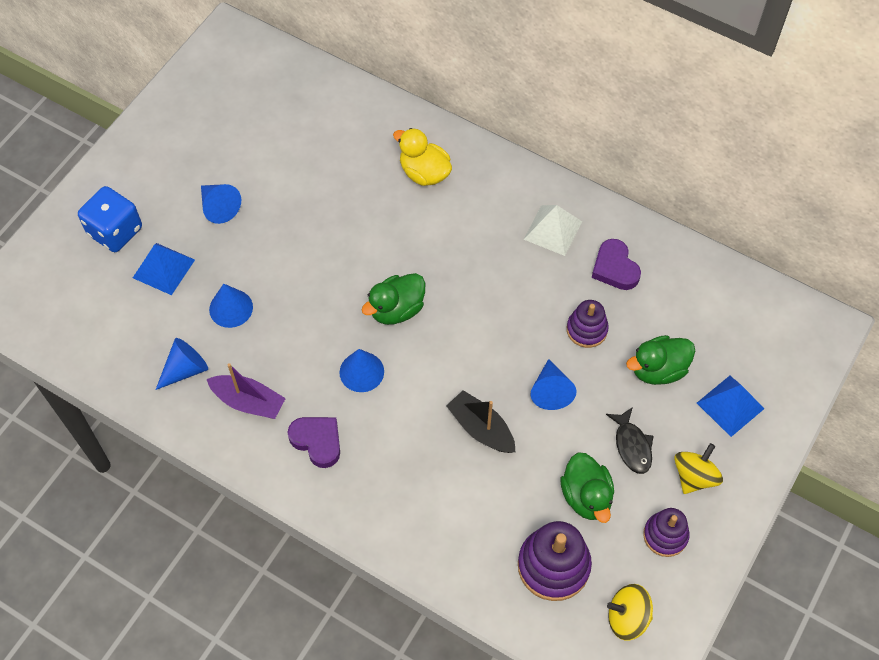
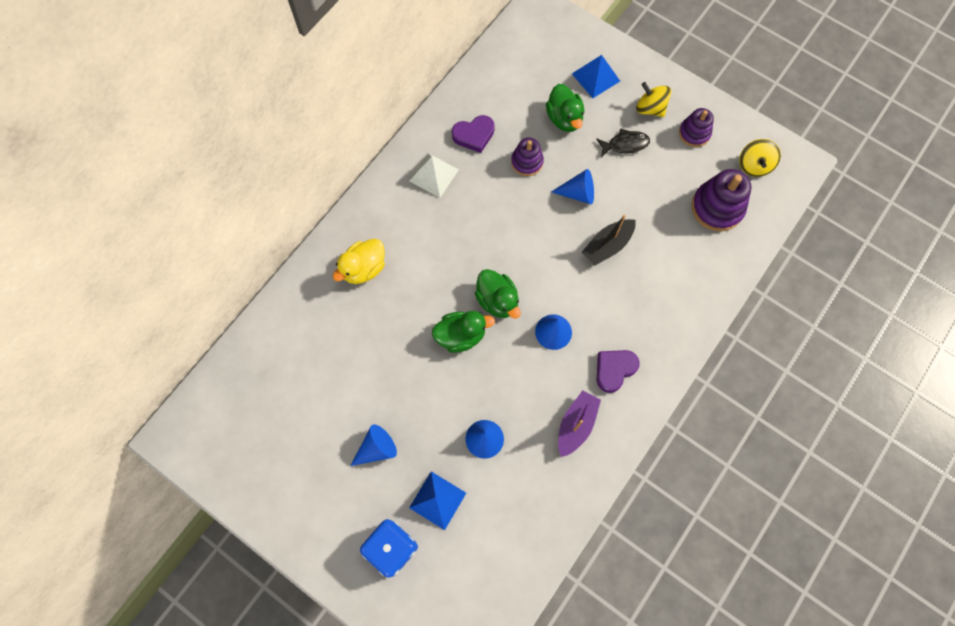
camera: 85 degrees left, 10 degrees up
(185, 369) = (542, 479): blue cone -> none
(586, 496) = (664, 179): green duck -> green duck (461, 335)

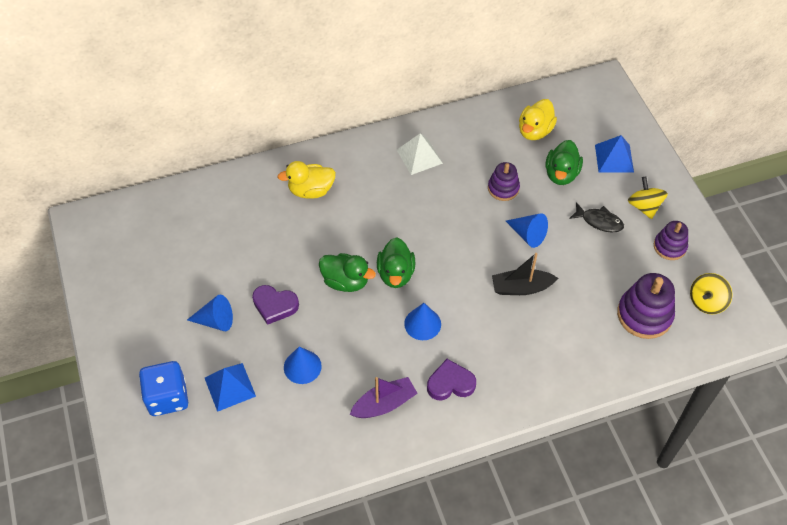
camera: 35 degrees right, 15 degrees down
(474, 135) = (475, 146): purple heart -> purple heart (275, 305)
(513, 90) = (535, 131): none -> yellow duck

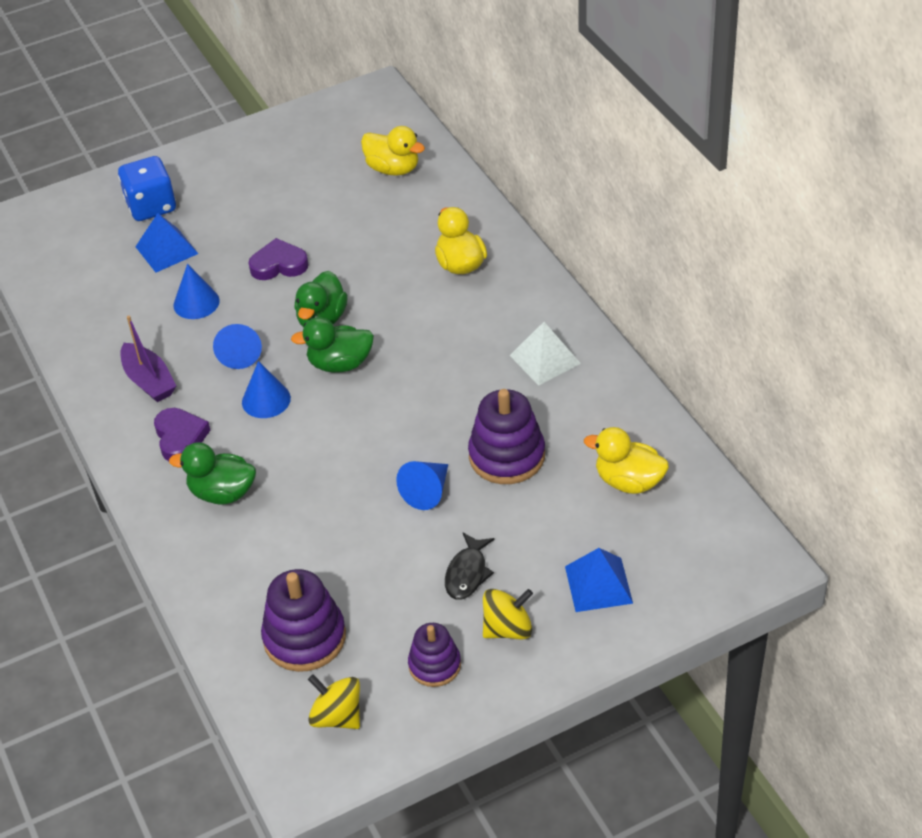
camera: 85 degrees right, 10 degrees down
(186, 219) = (393, 169): none -> yellow duck
(215, 321) = (252, 221): blue cone -> blue cone (240, 353)
(275, 305) = (279, 265): purple heart -> purple heart turned 75 degrees clockwise
(503, 188) = (507, 456): purple stacking toy -> purple stacking toy, size x1.61
(521, 287) = (335, 493): black boat -> none
(561, 174) = (550, 520): green duck -> green duck (222, 493)

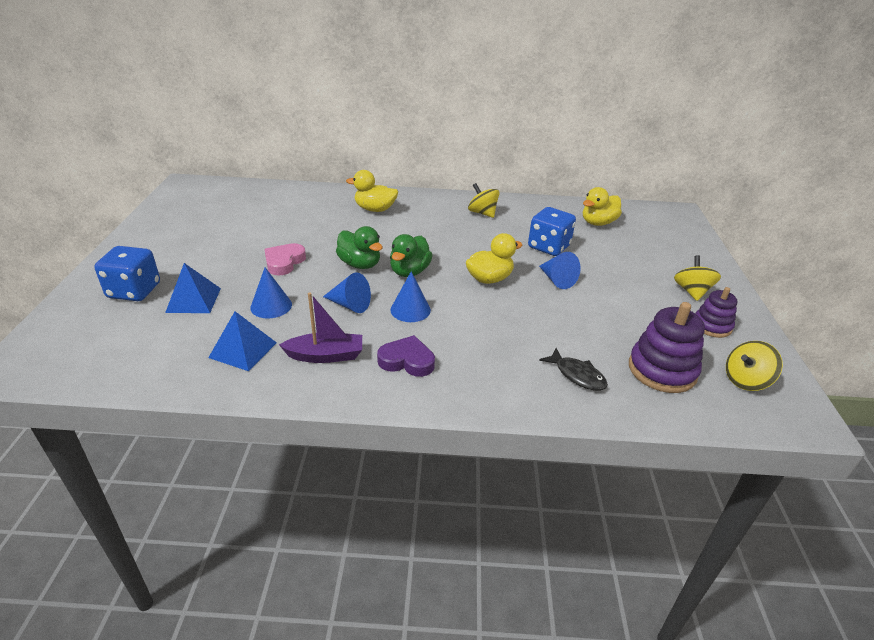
camera: 65 degrees left, 10 degrees down
(222, 493) = (486, 360): green duck -> none
(279, 265) = (284, 262): purple heart -> pink heart
(393, 169) = (261, 200): yellow duck -> yellow duck (489, 279)
(467, 573) = (637, 289): black fish -> black fish (577, 375)
(507, 456) = (548, 247): purple stacking toy -> blue dice
(545, 359) = (482, 213): white pyramid -> yellow spinning top
(598, 584) = (670, 255): blue pyramid -> blue pyramid (243, 350)

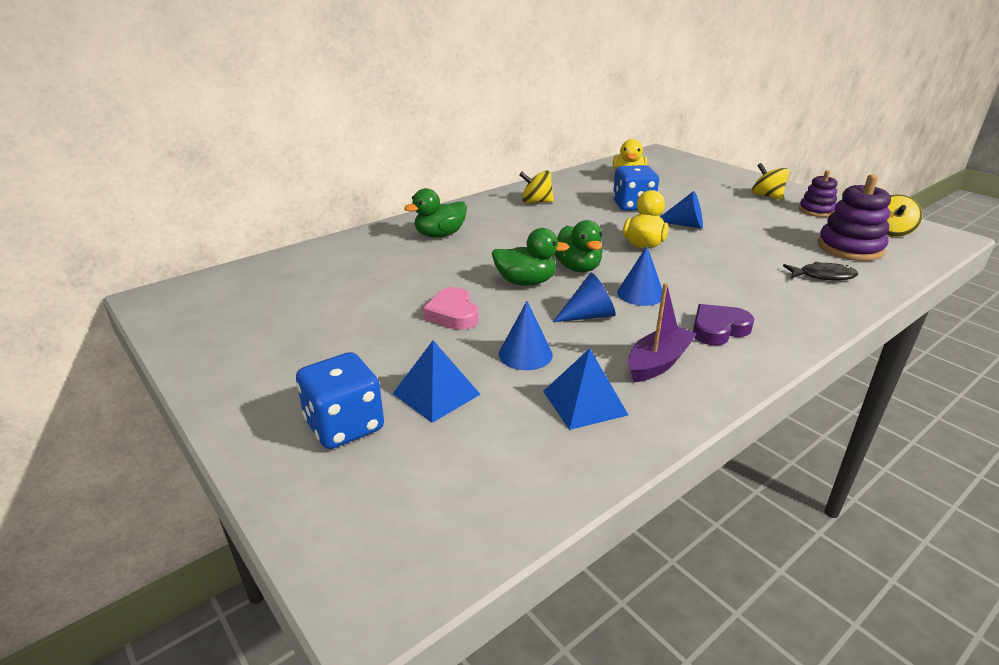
camera: 40 degrees left, 5 degrees down
(375, 209) = (440, 235): yellow duck -> green duck

